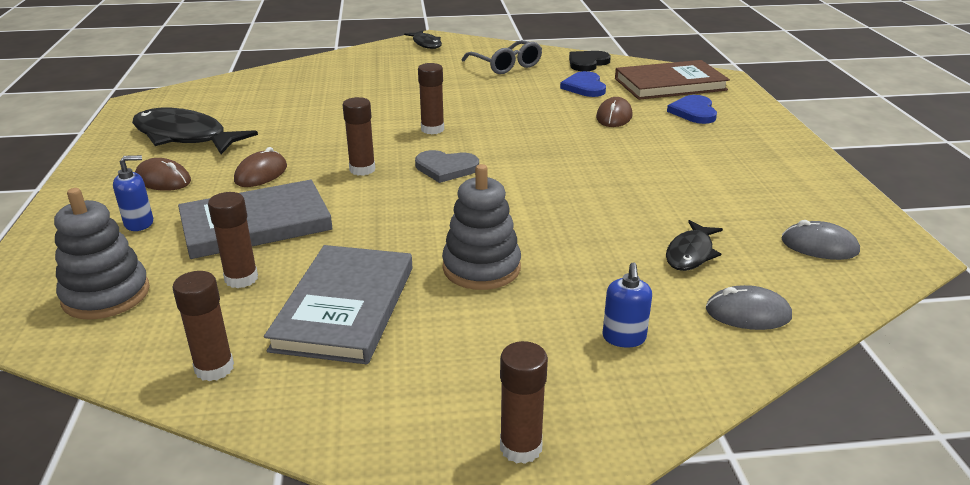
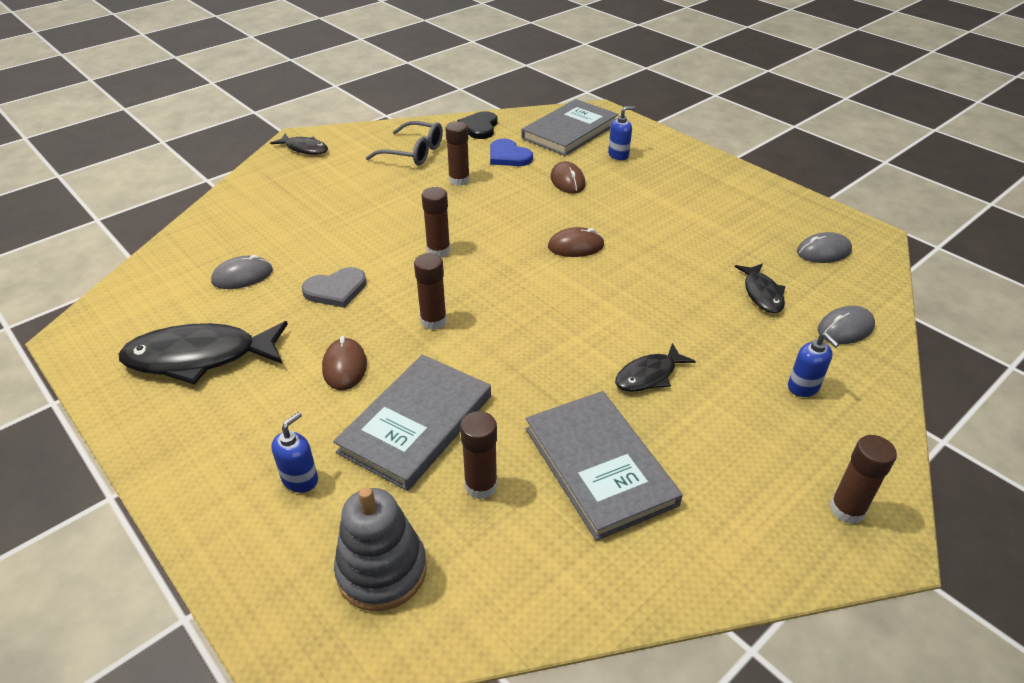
camera: 35 degrees left, 10 degrees up
(163, 180) = (252, 419): brown mouse -> brown mouse (575, 246)
(214, 368) = (576, 580): brown glue stick -> brown glue stick (459, 180)
(275, 103) = (242, 276): none -> grey mouse
(446, 168) = (503, 289): grey heart -> grey heart (336, 290)
(481, 268) = (649, 375): grey stacking toy -> black fish
(670, 84) = (570, 131): brown book -> grey book
(694, 112) = (618, 155): blue heart -> blue soap dispenser

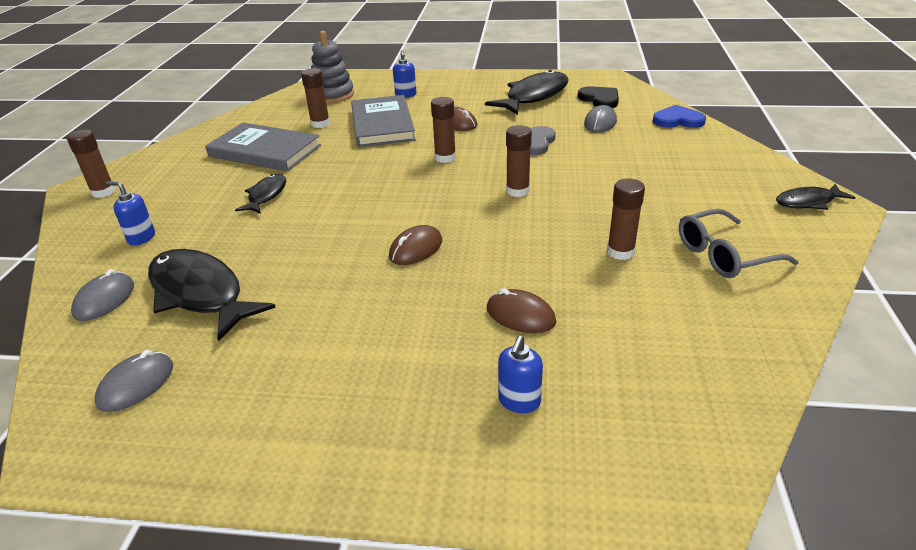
camera: 140 degrees right, 5 degrees down
(479, 127) = (749, 335): black heart -> black heart (600, 99)
(508, 156) = (635, 311): blue heart -> blue heart (678, 120)
(570, 131) = (645, 409): grey book -> none
(762, 294) = (200, 293): black fish -> black fish, size x1.84

